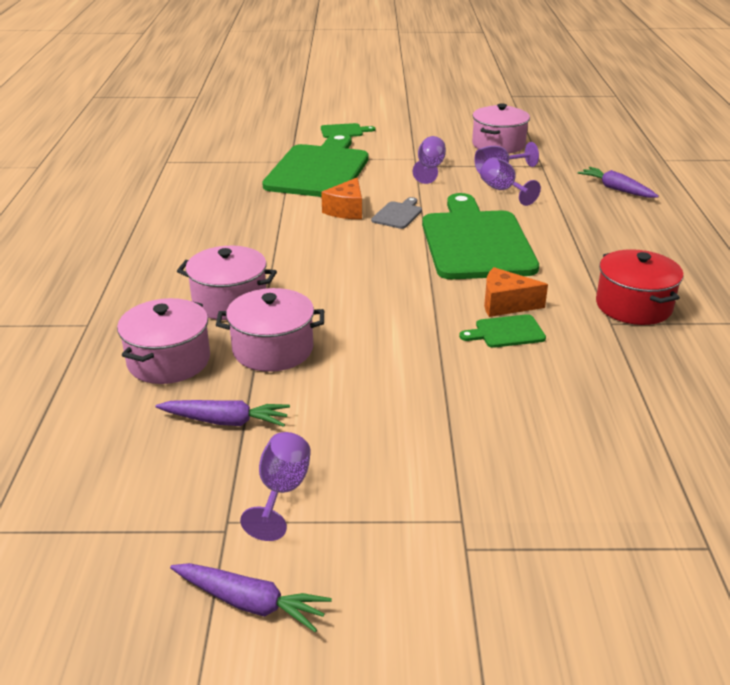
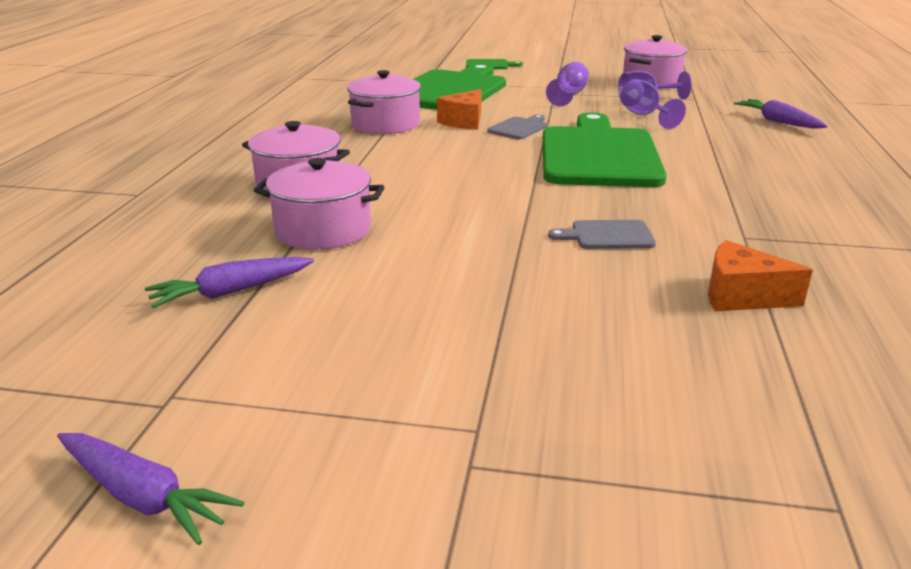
camera: 10 degrees right, 5 degrees down
(169, 361) = (202, 231): pink pot -> pink pot (385, 124)
(226, 421) = (231, 292): purple carrot -> purple carrot turned 135 degrees clockwise
(281, 492) = (256, 371): purple goblet -> none
(505, 304) = (615, 210): orange cheese -> orange cheese (741, 296)
(506, 332) = (607, 235): green cutting board -> grey cutting board
(633, 306) = (777, 223): red pot -> none

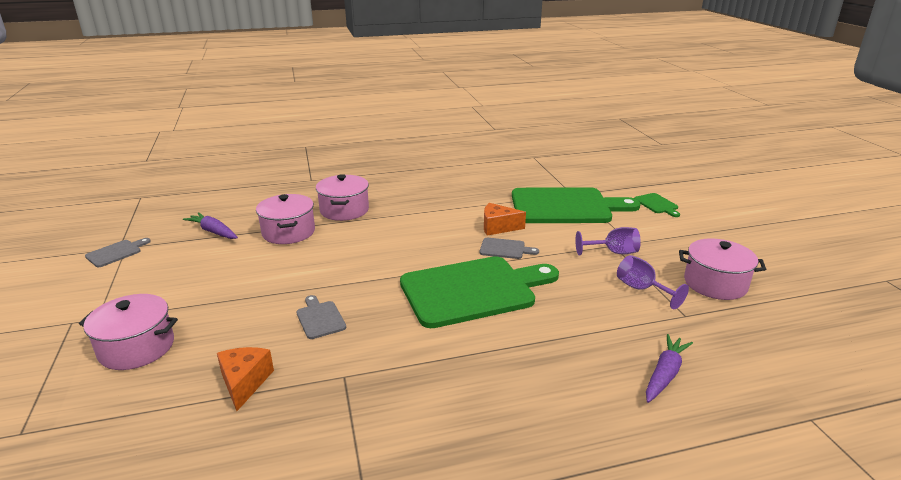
camera: 65 degrees right, 0 degrees up
(143, 496) = (62, 263): purple carrot -> none
(185, 409) = (116, 253): none -> grey cutting board
(385, 124) = (466, 205): pink pot -> pink pot (137, 348)
(644, 116) = (595, 296): purple goblet -> none

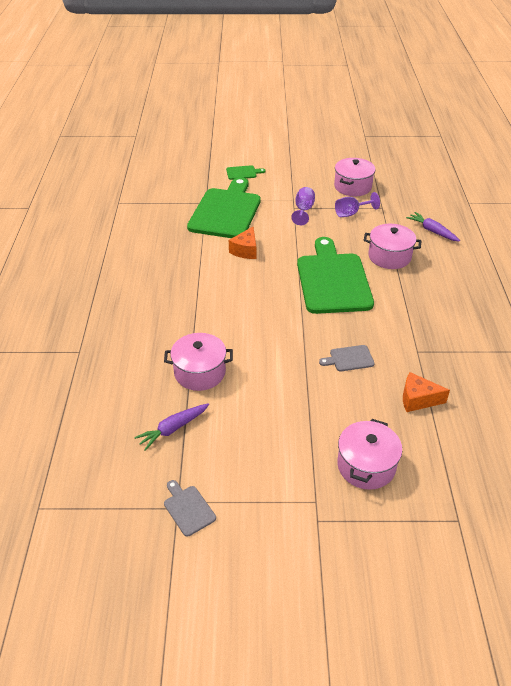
camera: 75 degrees left, 15 degrees up
(344, 210) = (170, 332): pink pot -> pink pot (389, 257)
(505, 249) = (281, 254): grey cutting board -> none

